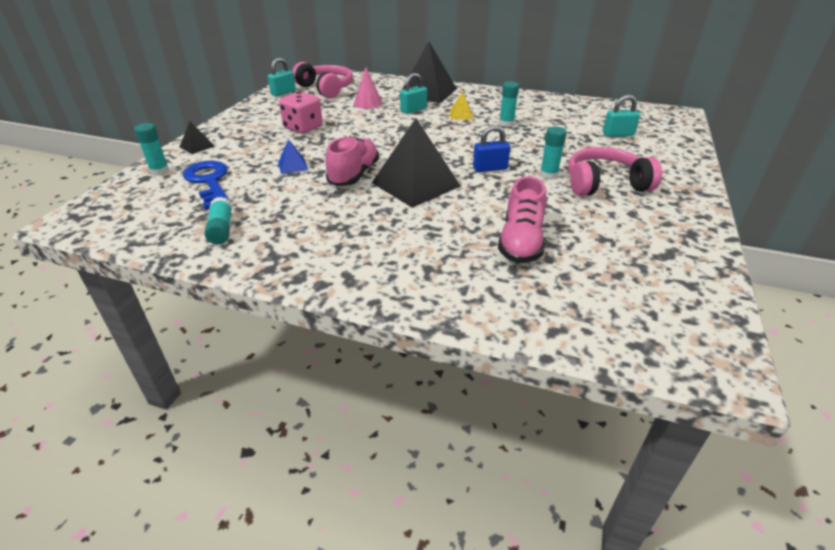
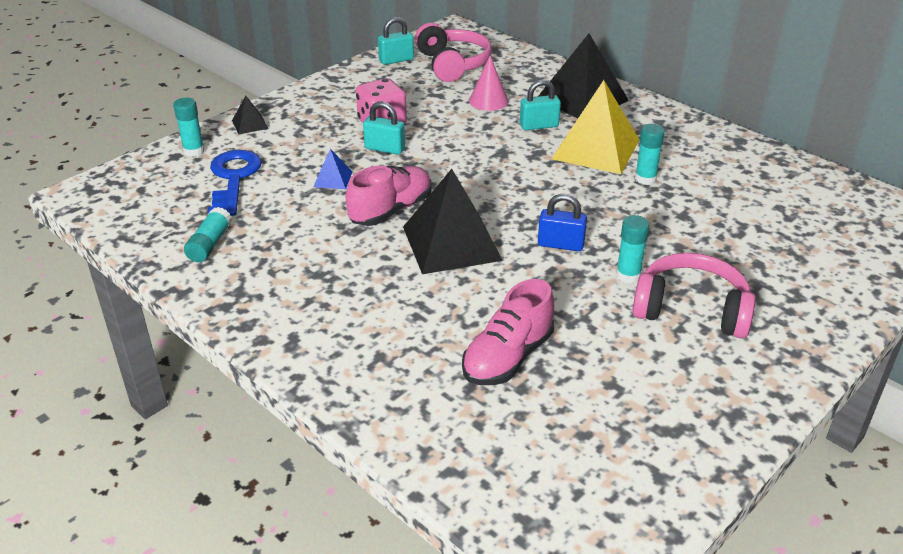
camera: 25 degrees right, 0 degrees up
(461, 115) = (595, 149): yellow pyramid -> yellow pyramid, size x2.25
(618, 134) = (792, 236): turquoise padlock -> turquoise padlock (385, 148)

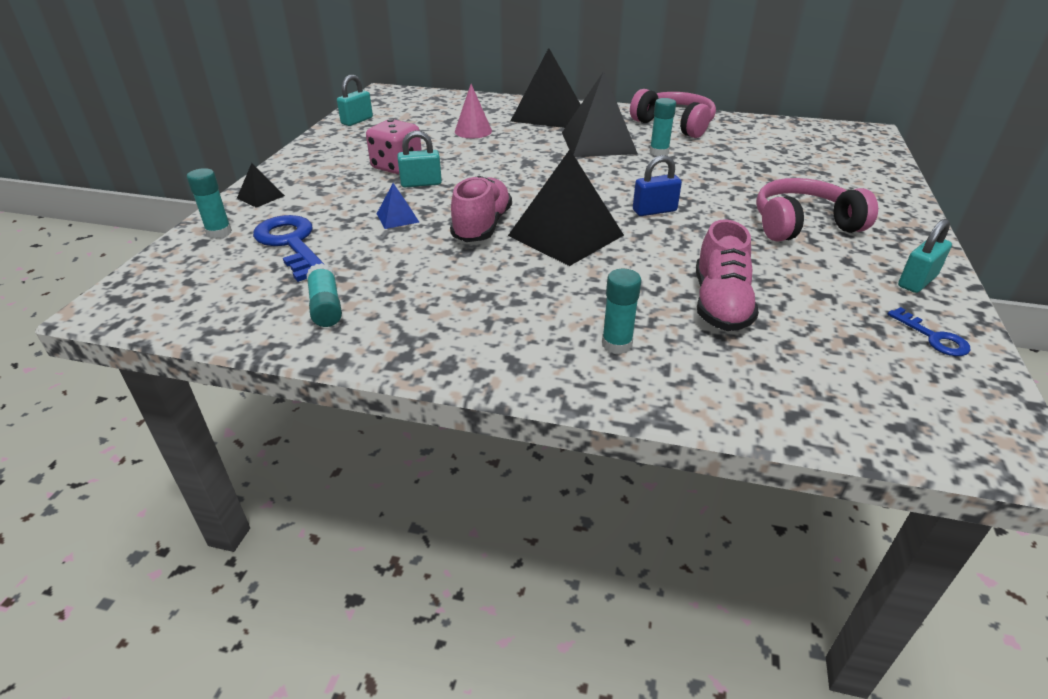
camera: 30 degrees left, 0 degrees up
(452, 64) = (412, 114): pink headphones -> pink headphones (674, 125)
(539, 126) = (535, 138): turquoise padlock -> turquoise padlock (917, 281)
(595, 149) = (598, 143): yellow pyramid -> black pyramid
(628, 275) = (730, 216): turquoise glue stick -> turquoise glue stick (617, 344)
(664, 465) = (933, 337): none -> blue key

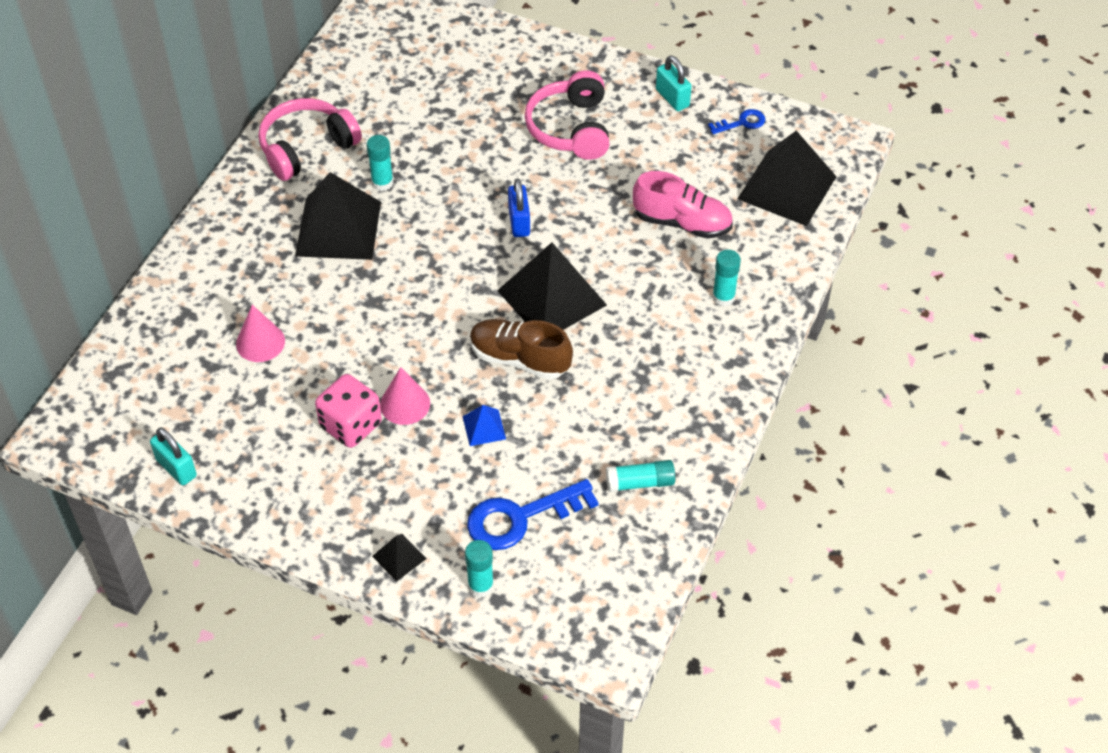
camera: 80 degrees left, 15 degrees up
(421, 183) = (405, 404): turquoise padlock -> pink cone
(482, 226) = (519, 359): pink shoe -> brown shoe
(547, 114) = (228, 260): black pyramid -> black pyramid (787, 187)

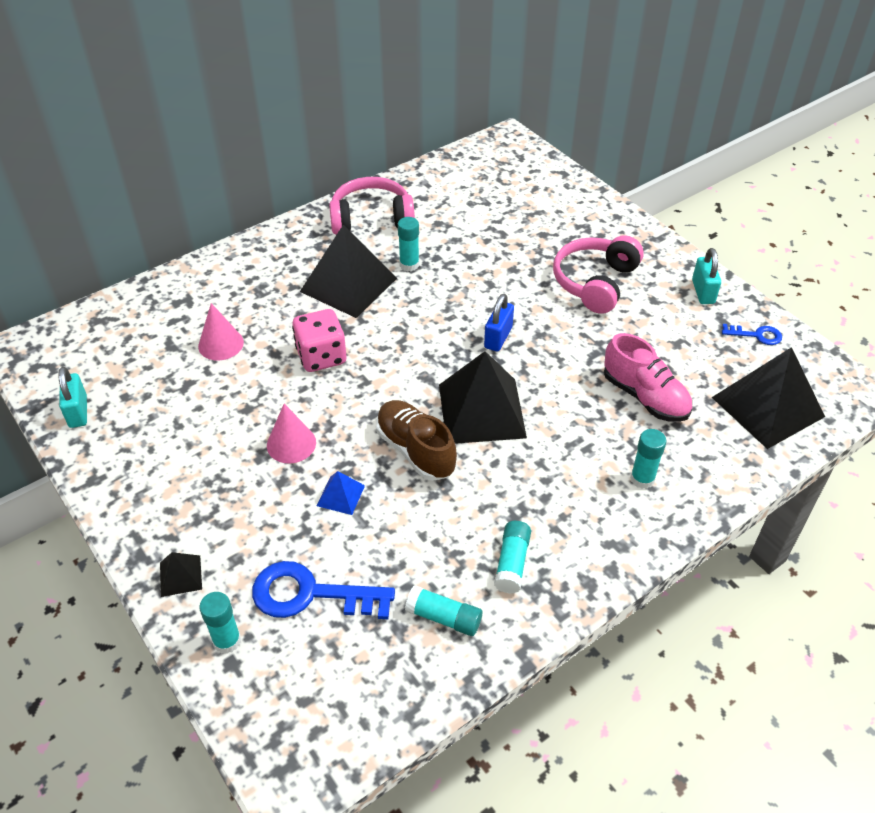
camera: 30 degrees right, 5 degrees down
(351, 425) = (234, 441): pink dice -> pink dice (321, 356)
(664, 415) = (512, 563): none -> turquoise glue stick

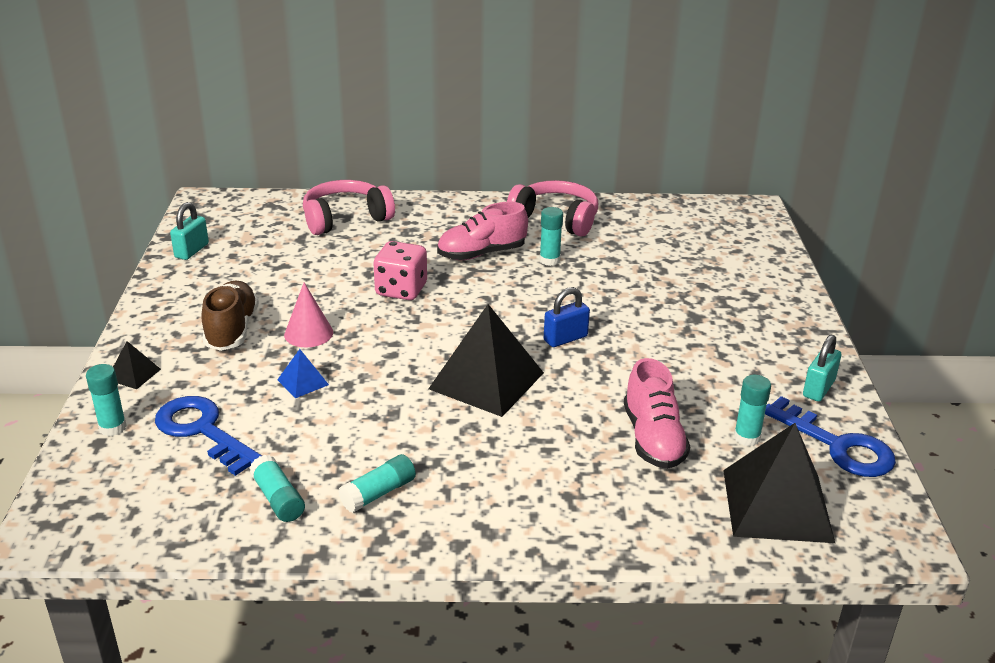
camera: 35 degrees right, 15 degrees down
(221, 344) = (336, 252): pink cone -> none
(348, 284) = (481, 254): black pyramid -> pink shoe
(415, 450) = (397, 381): brown shoe -> brown shoe (232, 330)
(595, 282) = (710, 337): pink headphones -> pink headphones (345, 219)
(642, 479) = (572, 496): turquoise glue stick -> turquoise glue stick (746, 438)
(756, 335) = (837, 445): blue key -> blue key, size x1.93

